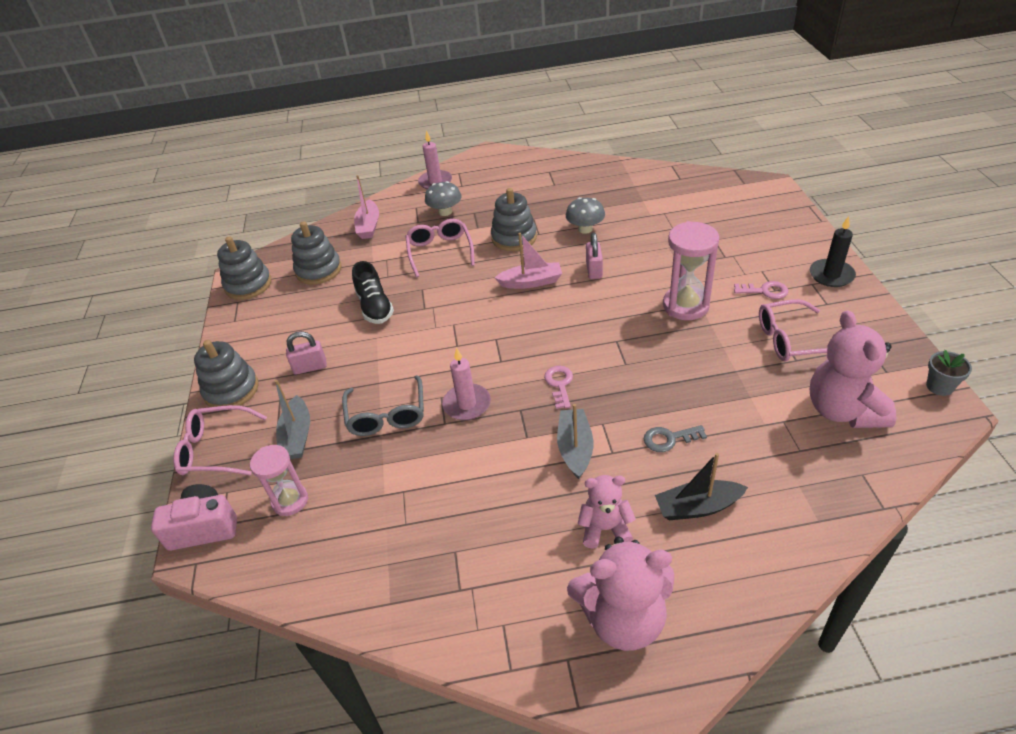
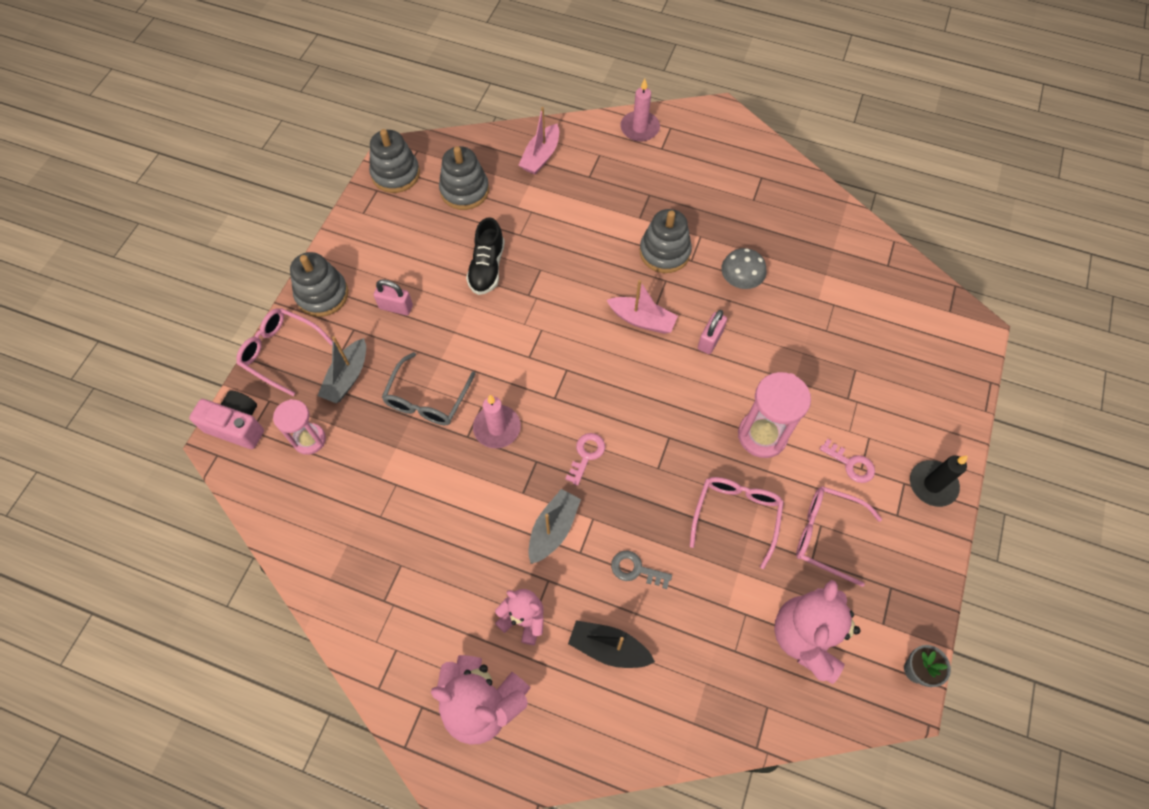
camera: 25 degrees right, 20 degrees up
(440, 251) = (585, 230): pink glasses -> pink glasses (736, 515)
(445, 212) = (623, 178): grey mushroom -> none

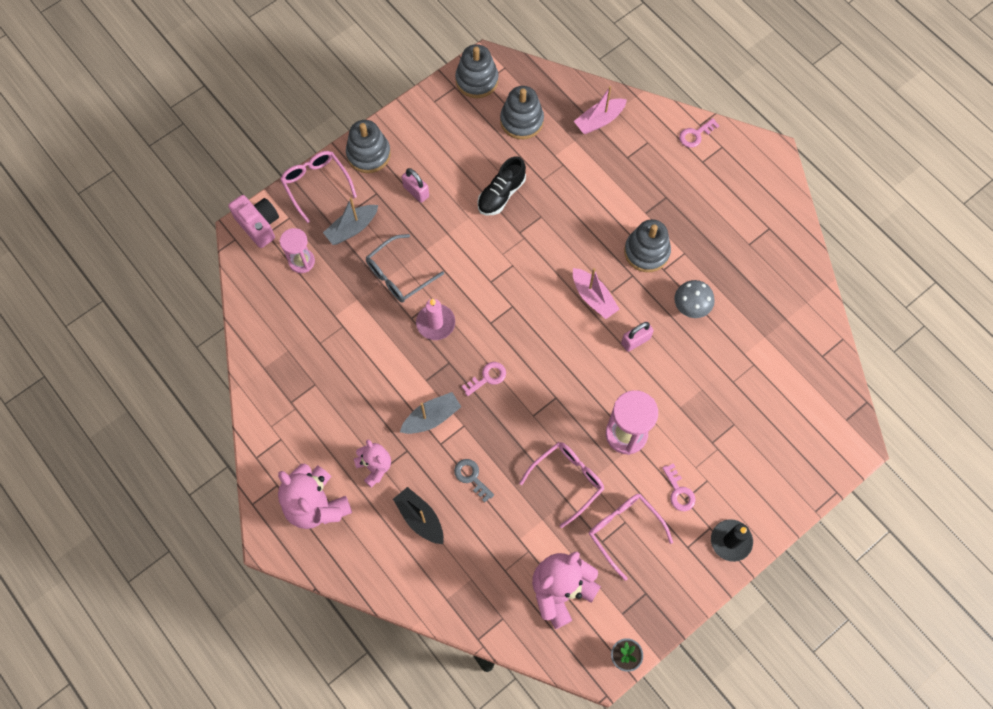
camera: 30 degrees right, 5 degrees up
(639, 128) = (695, 135): pink candle -> pink key

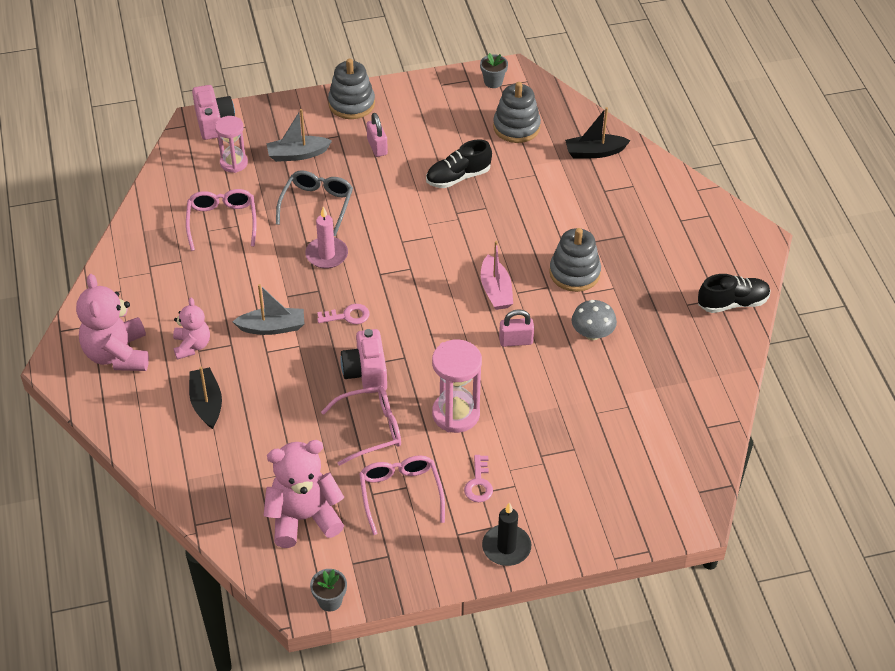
camera: 25 degrees right, 20 degrees down
(316, 185) = (287, 110): pink glasses -> pink glasses (222, 222)
(399, 275) = (317, 205): grey glasses -> grey glasses turned 120 degrees clockwise
(471, 477) = (278, 390): grey key -> none
(477, 80) = (493, 82): grey stacking toy -> grey flower pot
(533, 427) = (366, 372): none -> pink camera
(599, 120) = (595, 152): pink boat -> black boat
(695, 135) = (687, 196): pink key -> none
(783, 227) = (732, 303): none -> black shoe

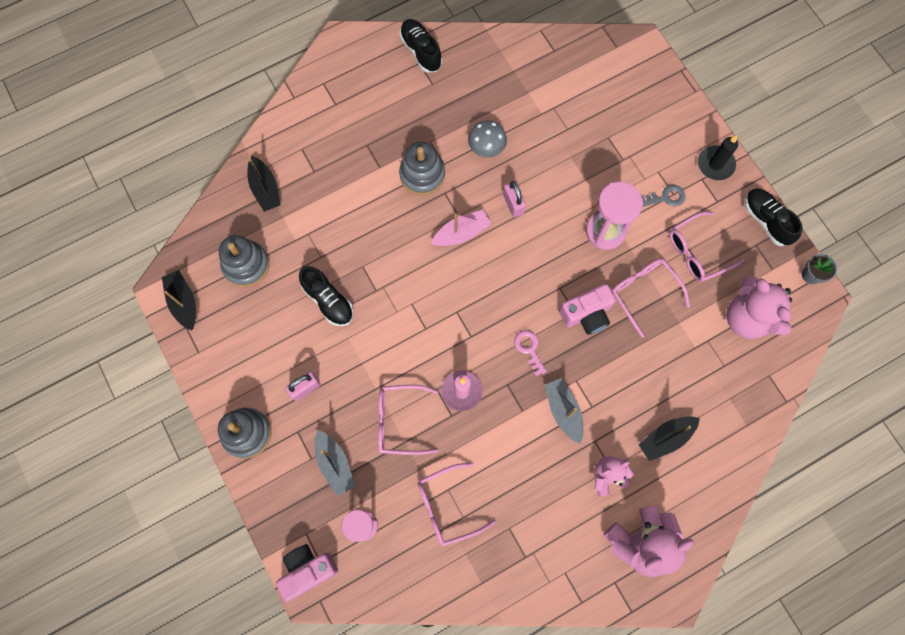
camera: 105 degrees left, 25 degrees up
(317, 205) = (400, 421): grey glasses -> pink glasses
(415, 577) = (766, 220): none -> black shoe
(479, 483) = (666, 197): pink key -> grey key
(493, 82) = (184, 302): grey flower pot -> black boat

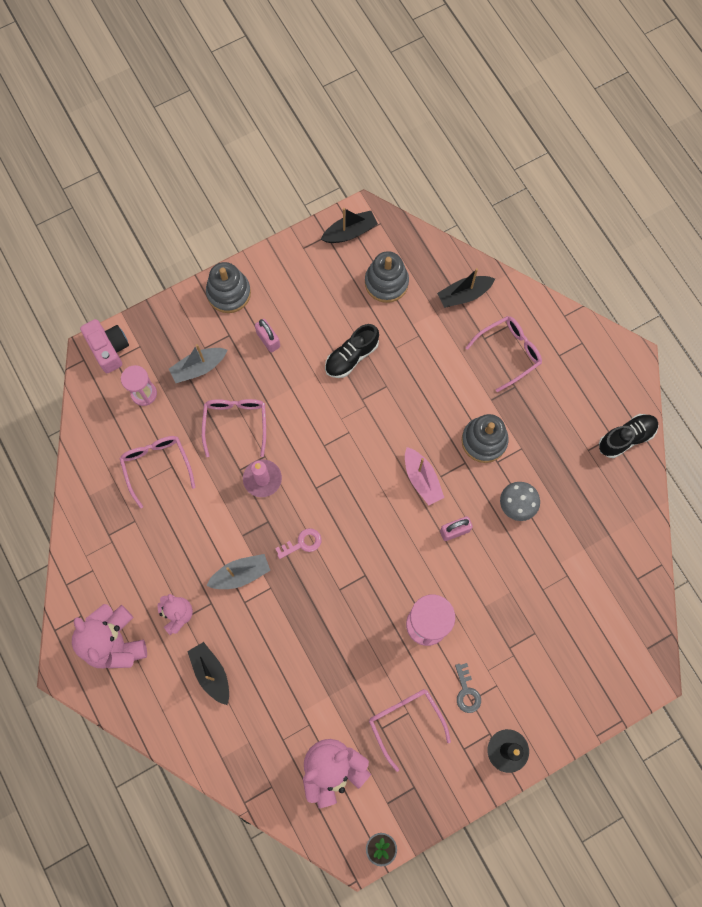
camera: 90 degrees right, 0 degrees up
(586, 314) = (337, 601): pink camera -> none
(644, 293) = (360, 661): pink glasses -> pink glasses (509, 352)
(766, 220) = (442, 802): black shoe -> none

